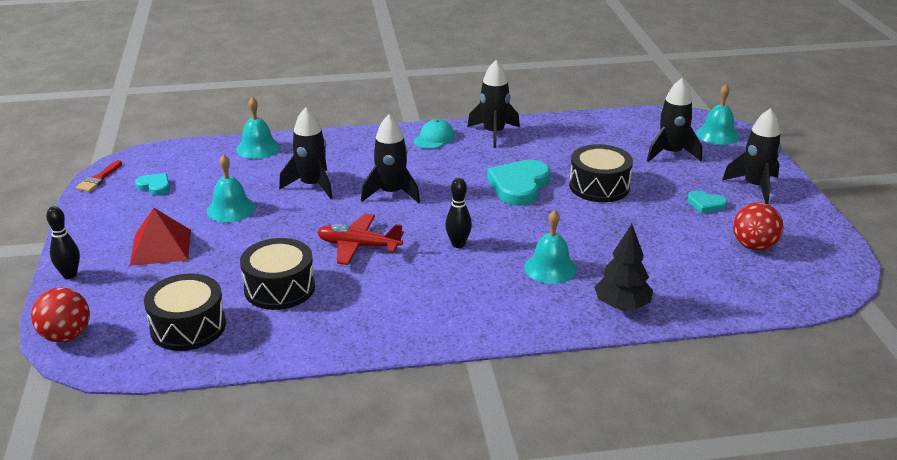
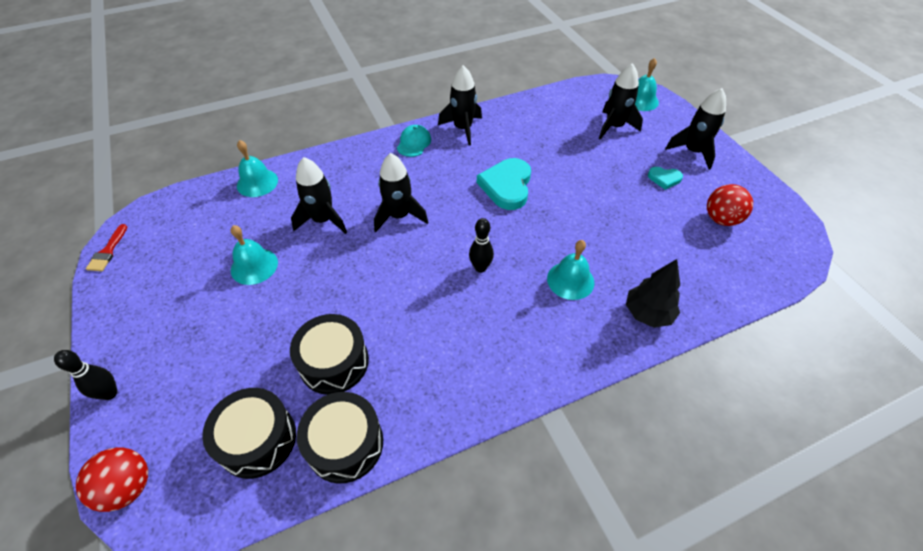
camera: 15 degrees left, 20 degrees up
(155, 186) = (169, 250): turquoise heart -> none
(161, 247) = (198, 332): red pyramid -> none
(359, 246) = (392, 289): red plane -> none
(599, 186) = (572, 174): black drum -> black drum (345, 444)

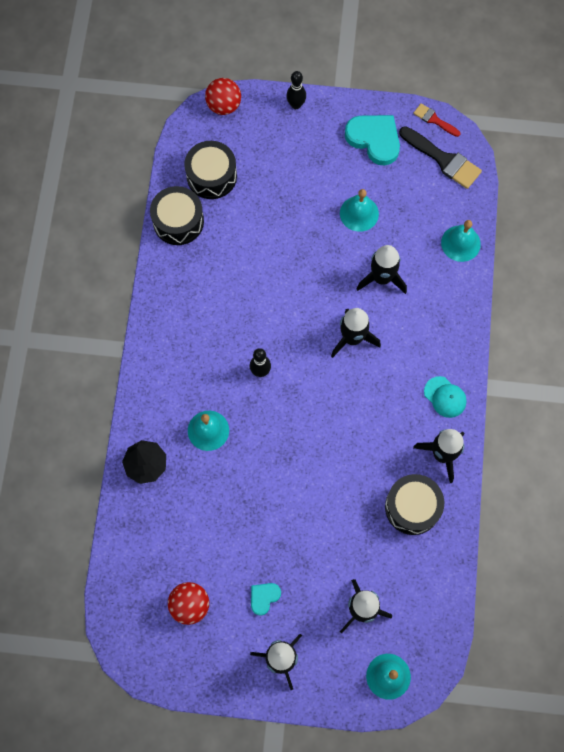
camera: 120 degrees right, 20 degrees up
(161, 226) = (443, 159): none -> black brush
(334, 362) = (239, 236): black drum -> black drum (412, 507)
(506, 186) = (337, 446): turquoise heart -> turquoise heart (374, 139)

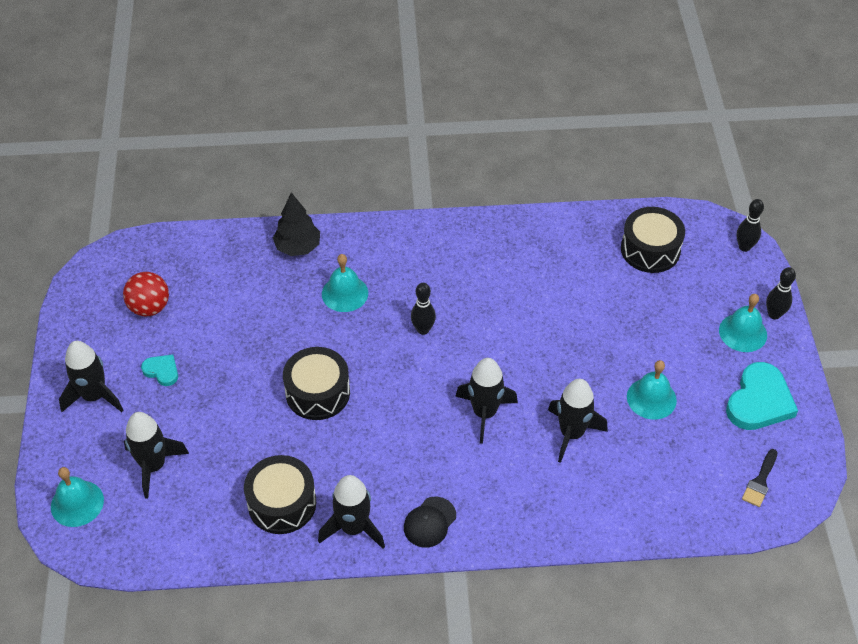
camera: 80 degrees right, 20 degrees down
(178, 221) = (584, 229): black drum -> black drum (317, 393)
(224, 106) = (744, 247): red ball -> black bowling pin
(434, 120) = (814, 464): red brush -> none
(443, 159) = (760, 481): black brush -> black brush, size x0.56
(445, 397) = (429, 522): turquoise cap -> black cap
(460, 243) = (646, 515): turquoise bell -> turquoise bell (743, 332)

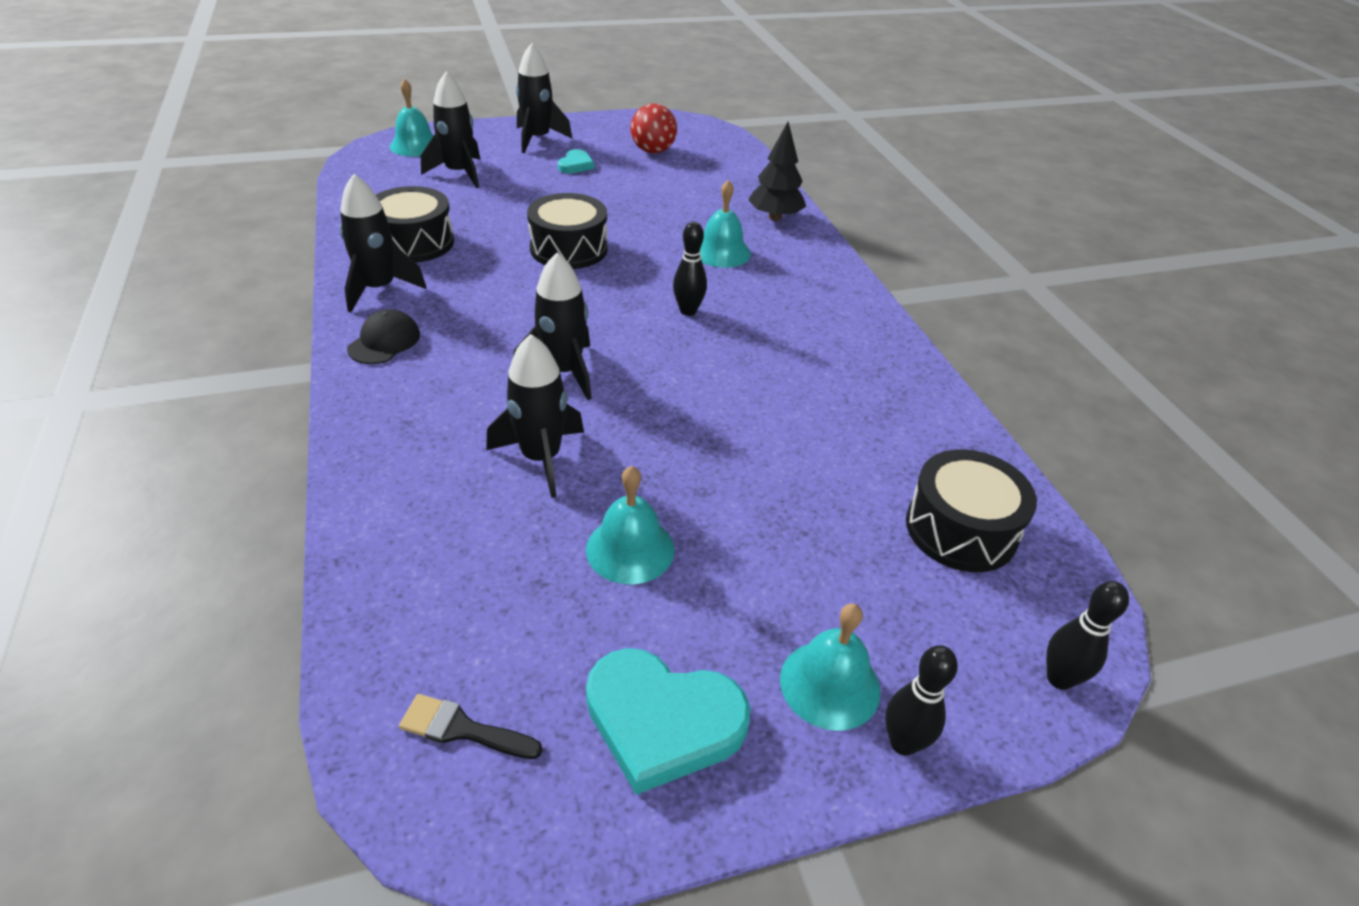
camera: 75 degrees right, 10 degrees down
(429, 522) = (384, 341): black cap -> black cap turned 90 degrees clockwise

